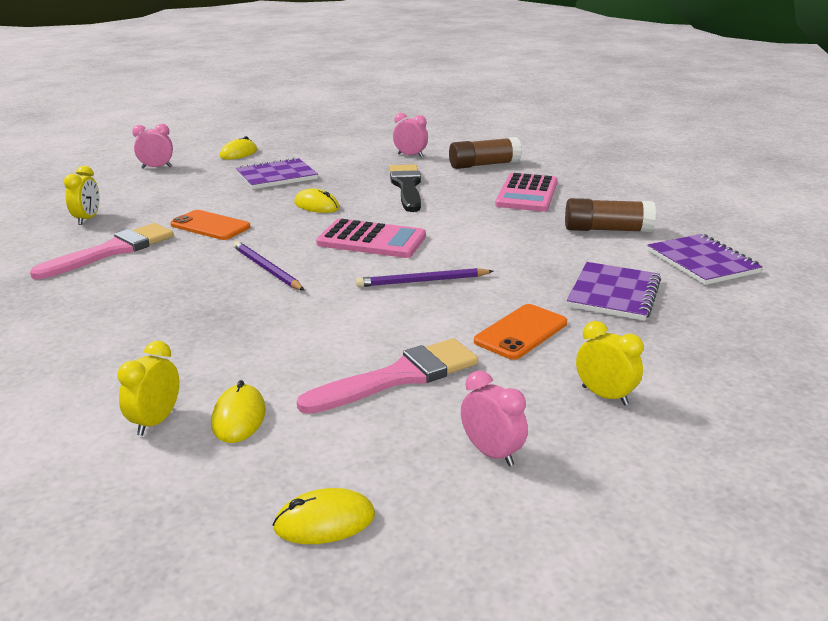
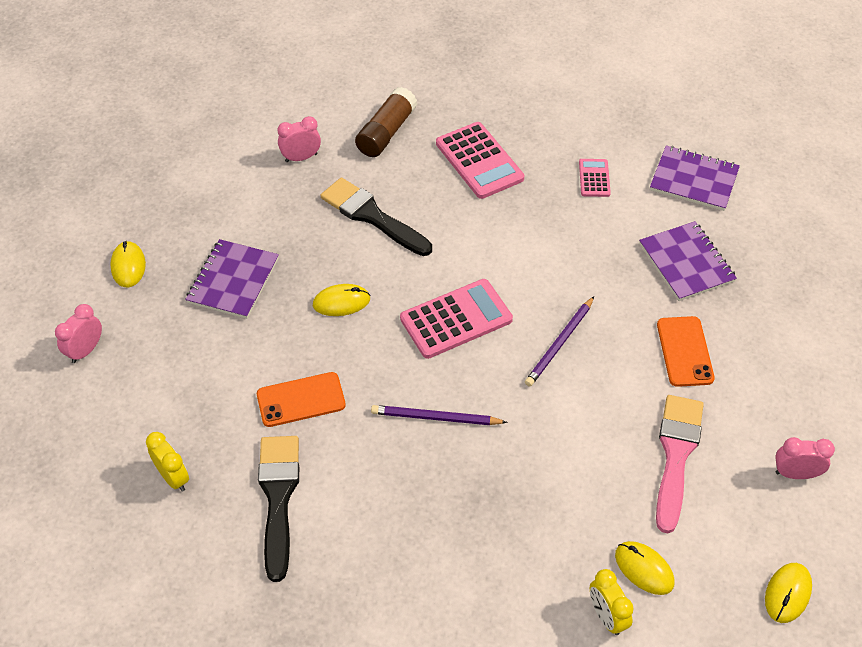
camera: 45 degrees left, 25 degrees up
(112, 251) = (278, 497): pink brush -> black brush
(604, 396) = (791, 376): yellow clock -> none
(606, 230) = (594, 178): brown glue stick -> pink calculator

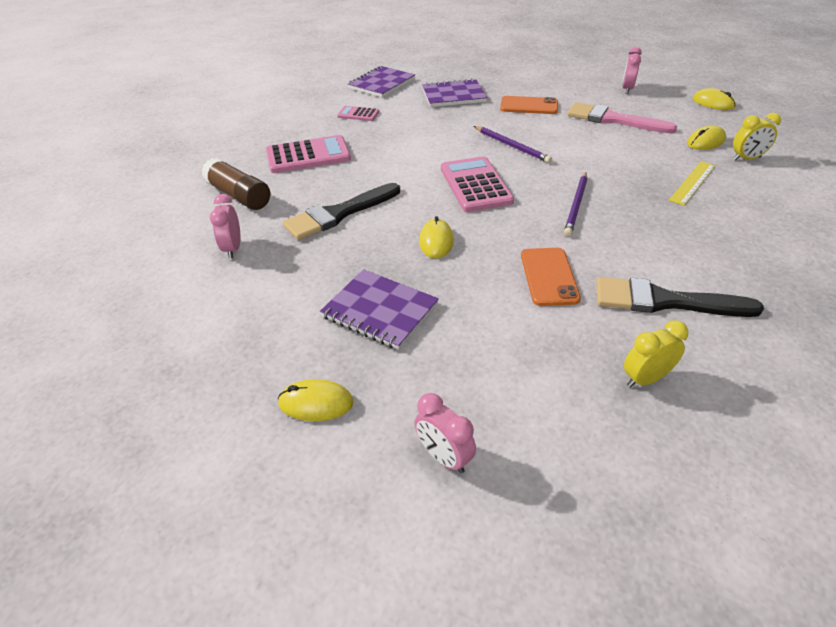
camera: 75 degrees left, 10 degrees down
(520, 542) = (692, 182): none -> yellow ruler

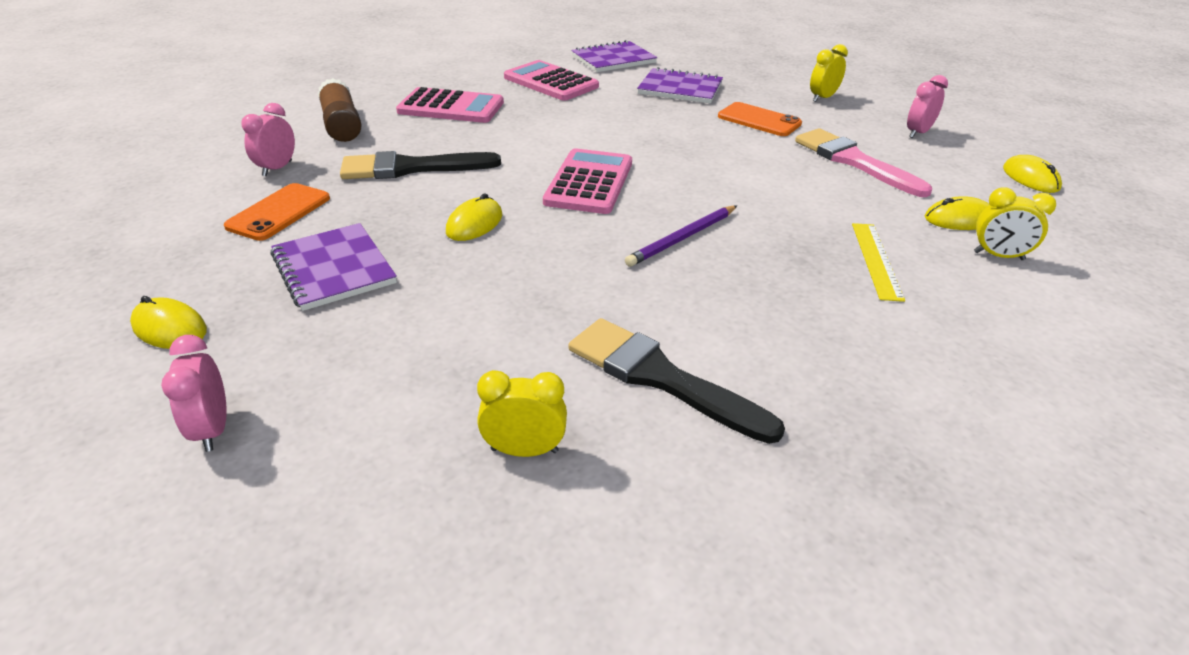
camera: 25 degrees right, 5 degrees down
(358, 114) = (551, 82): pink calculator -> pink calculator, size x1.87
(511, 146) = (683, 155): purple pencil -> none
(548, 78) = (822, 98): none -> yellow clock
(549, 276) = (552, 300): orange phone -> orange phone (279, 212)
(692, 182) = (876, 260): yellow ruler -> yellow ruler turned 60 degrees counterclockwise

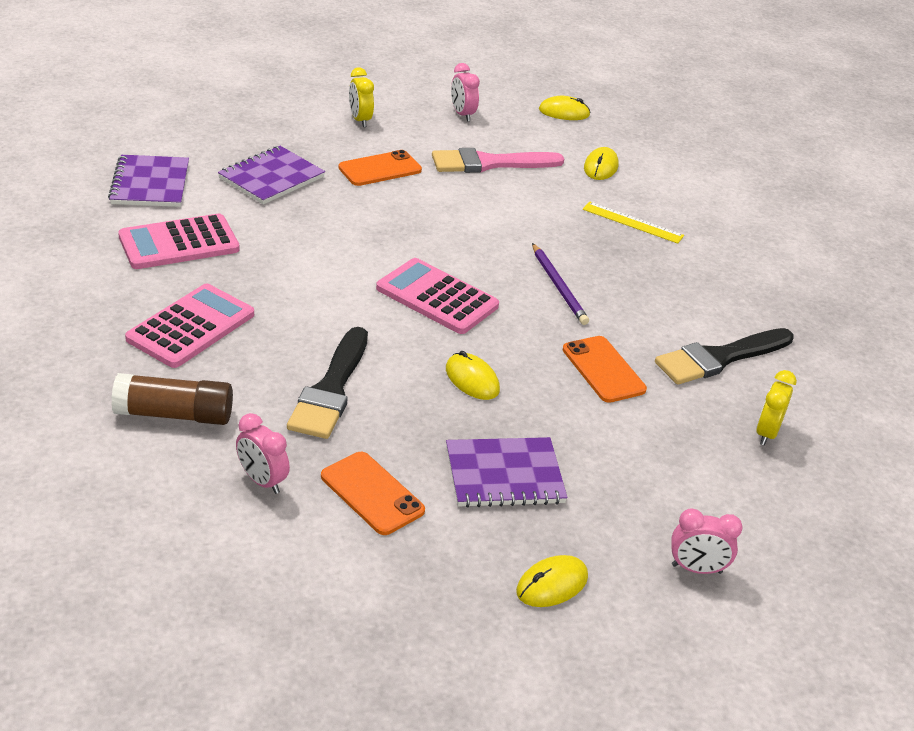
camera: 70 degrees left, 0 degrees up
(556, 293) = (603, 369): none -> orange phone
(998, 256) = (652, 178): yellow clock -> none

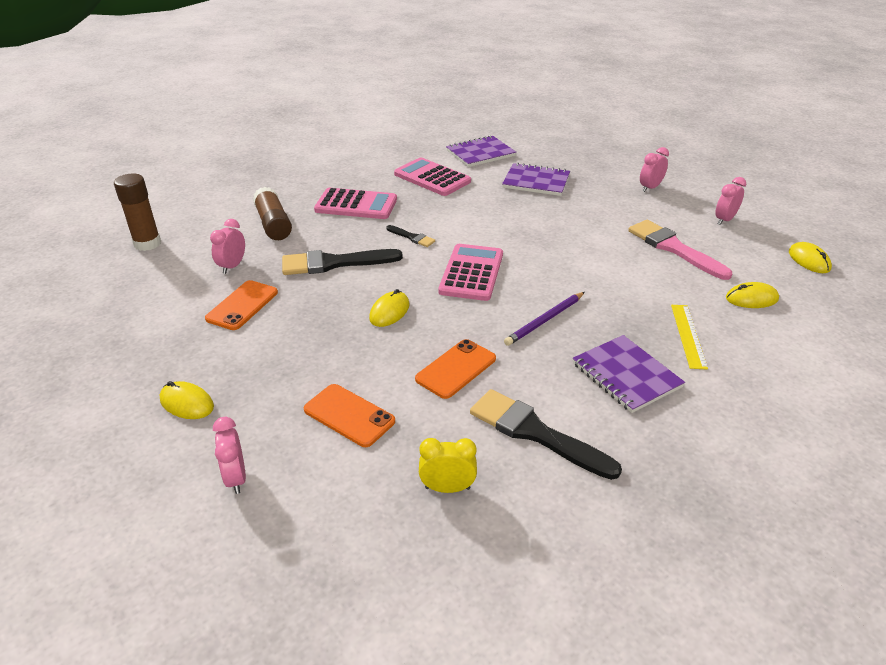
camera: 70 degrees right, 0 degrees up
(112, 558) = (147, 244): none -> brown glue stick
(321, 310) = (412, 237): none -> black brush
(360, 120) = (650, 188): yellow clock -> pink clock
(380, 169) = (599, 211): orange phone -> orange phone (349, 415)
(504, 475) = (292, 353): purple notebook -> purple notebook (626, 375)

